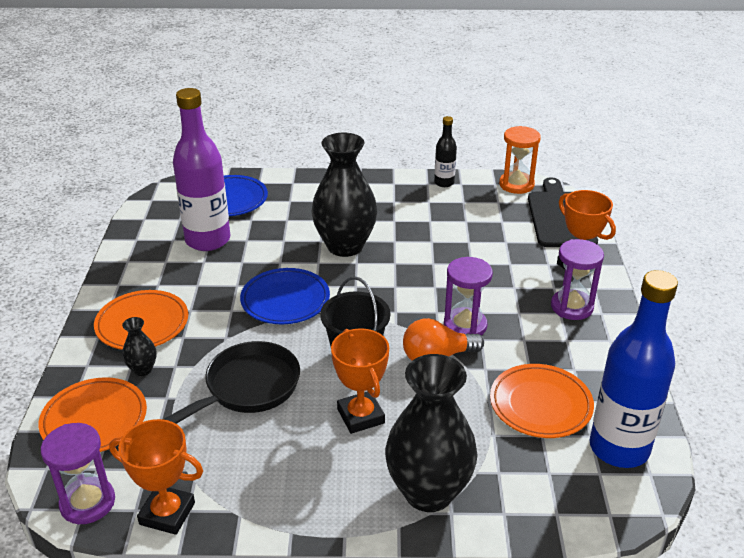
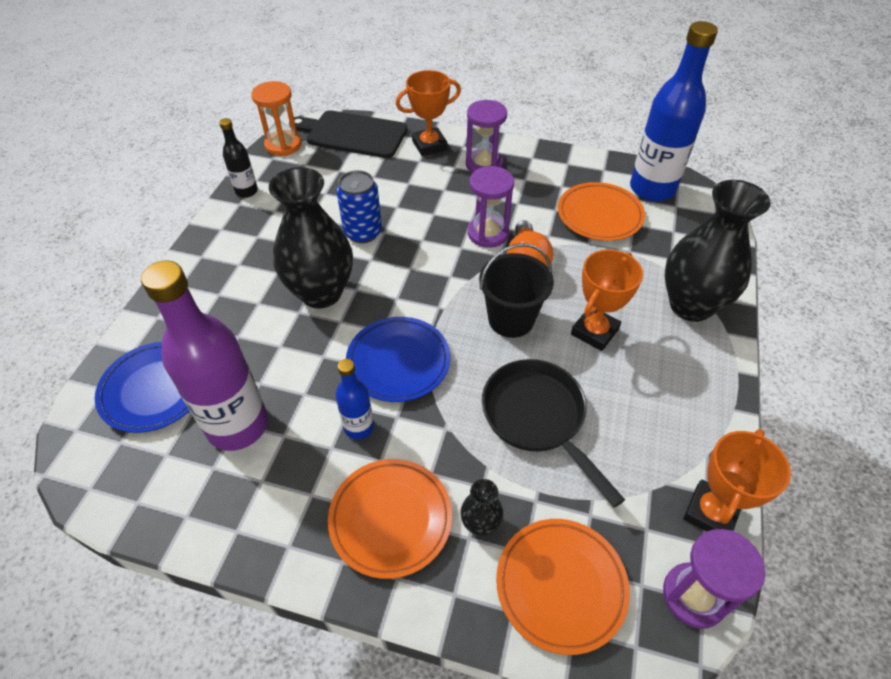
camera: 75 degrees left, 15 degrees up
(217, 293) = (359, 427): none -> blue bottle
(361, 416) = (594, 331): orange trophy -> orange trophy turned 45 degrees counterclockwise
(426, 251) = (363, 232): none -> blue can

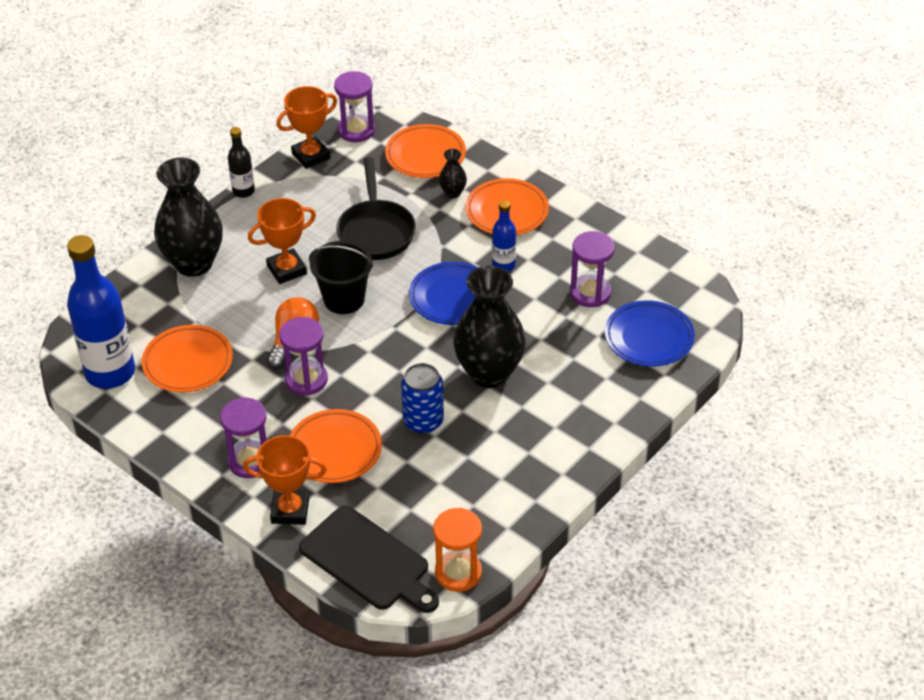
camera: 155 degrees left, 5 degrees down
(238, 425) = (590, 293): purple bottle -> purple hourglass
(246, 191) = (522, 515): black bottle -> black bottle (243, 191)
(424, 190) = (334, 450): none -> orange plate

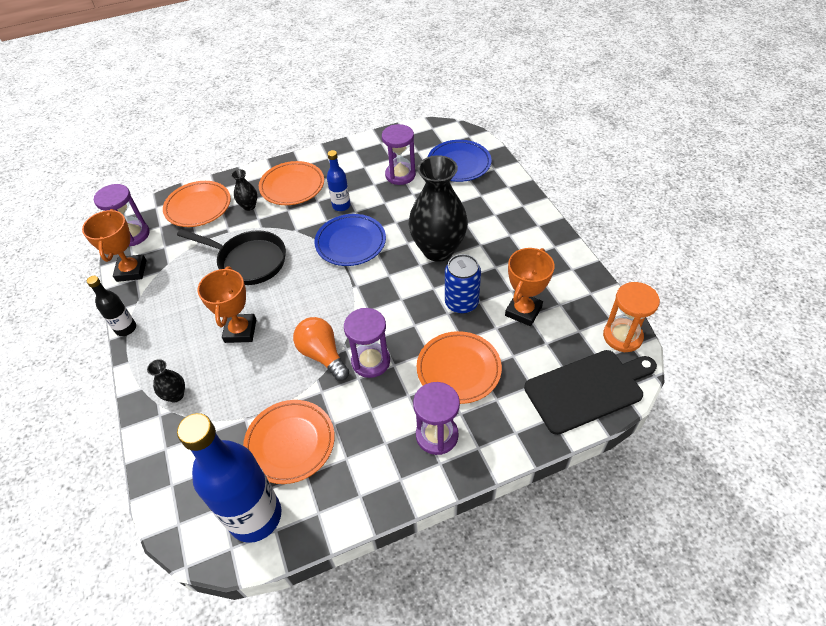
camera: 60 degrees left, 5 degrees up
(194, 263) = (176, 395): black vase -> black vase, size x0.43
(290, 510) = (508, 425): orange trophy -> orange trophy (523, 311)
(344, 299) = (302, 305): black bucket -> none

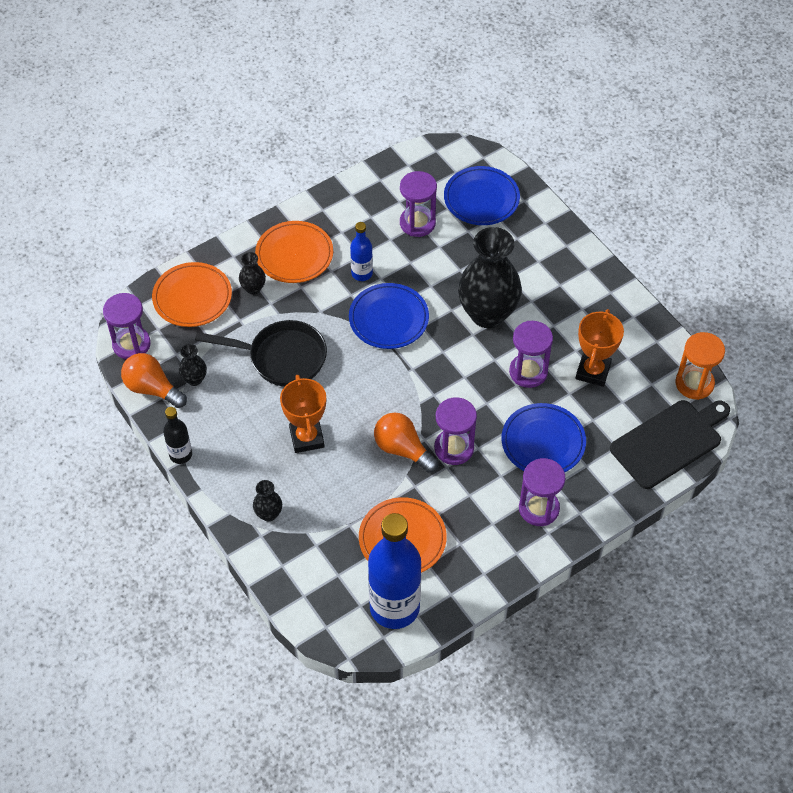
camera: 15 degrees left, 5 degrees up
(131, 271) = (152, 389): orange trophy -> orange light bulb
(169, 268) = (194, 379): none -> black vase
(458, 369) = (543, 442): orange plate -> blue plate
(461, 303) = (528, 372): blue can -> purple hourglass

